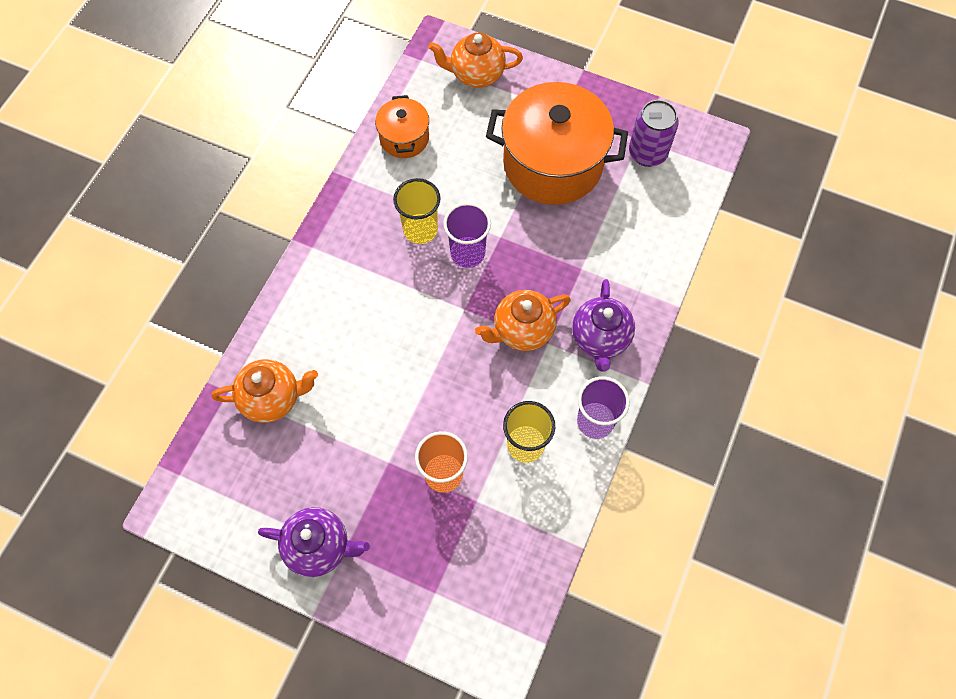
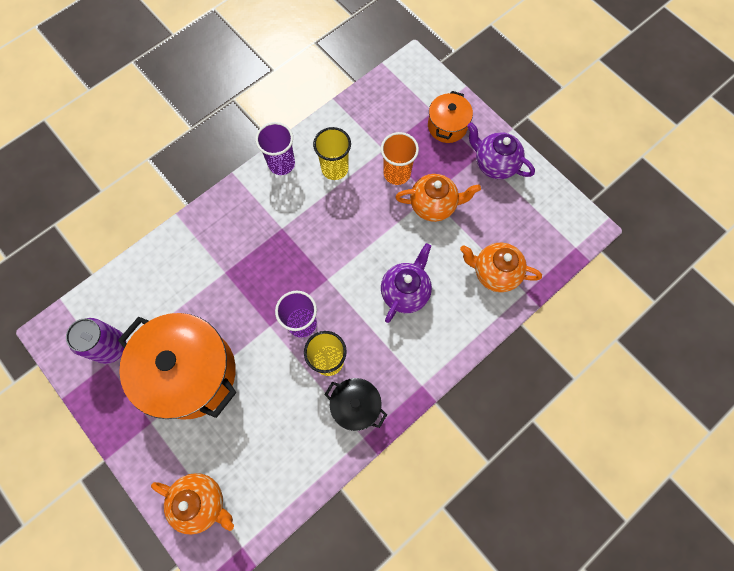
camera: 155 degrees left, 5 degrees up
(372, 201) = (356, 406): none -> black pot
(404, 138) = (300, 460): orange pot -> orange pot (447, 126)
(522, 330) = (294, 244): orange teapot -> orange teapot (433, 205)
(600, 339) = (244, 215): purple teapot -> purple teapot (405, 292)

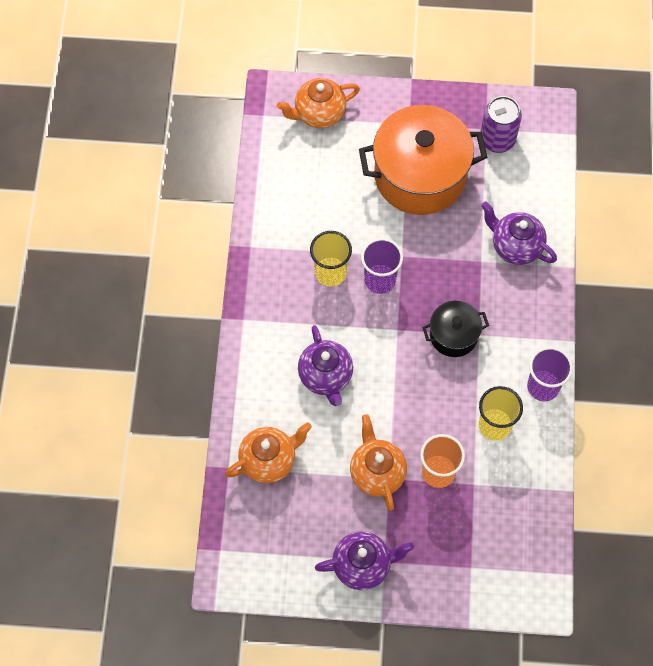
camera: 135 degrees right, 5 degrees down
(192, 261) = (515, 246): none -> purple teapot
(356, 406) = (277, 261): black pot -> black pot (453, 335)
(433, 205) = (377, 472): orange teapot -> orange teapot turned 120 degrees clockwise
(447, 126) = (442, 563): orange pot -> none

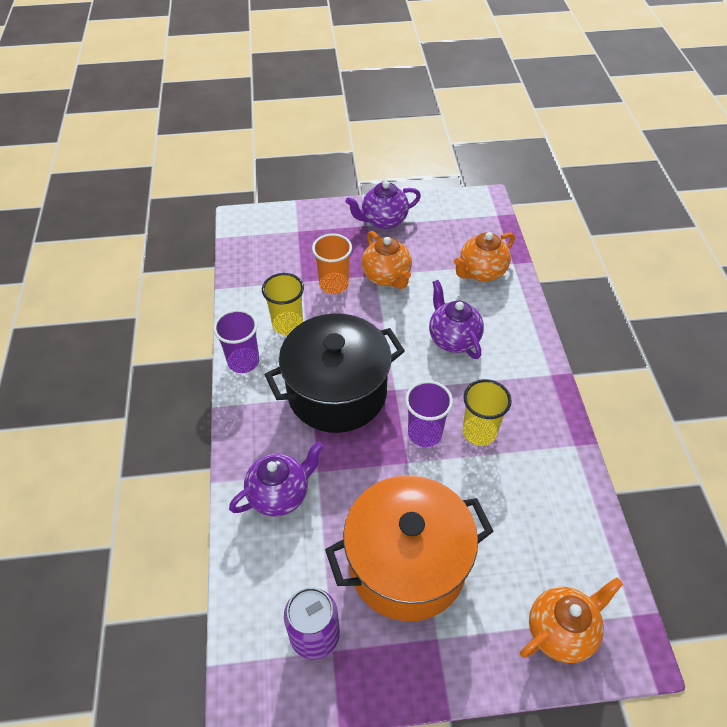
camera: 170 degrees right, 15 degrees down
(453, 335) = (337, 392): black pot -> black pot, size x1.99
(515, 246) = (280, 494): purple teapot -> purple teapot turned 60 degrees counterclockwise

